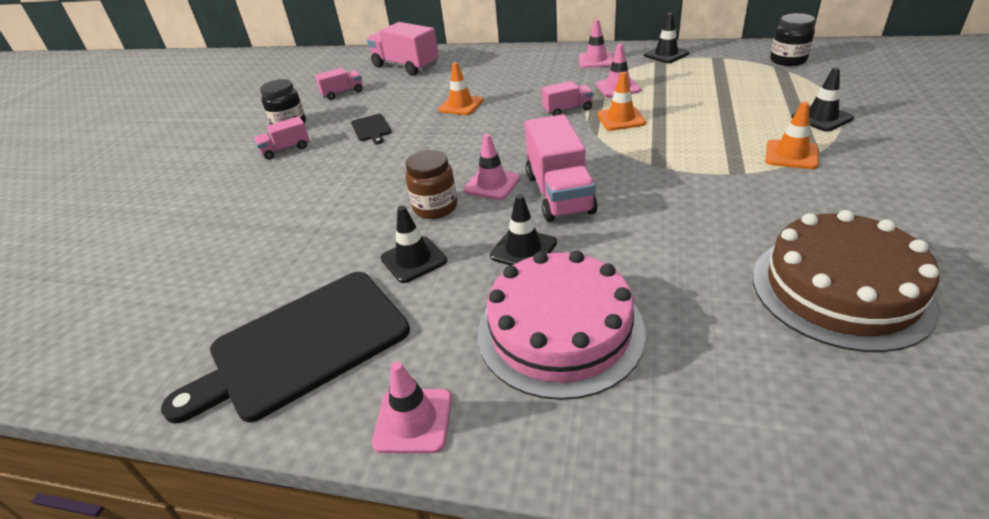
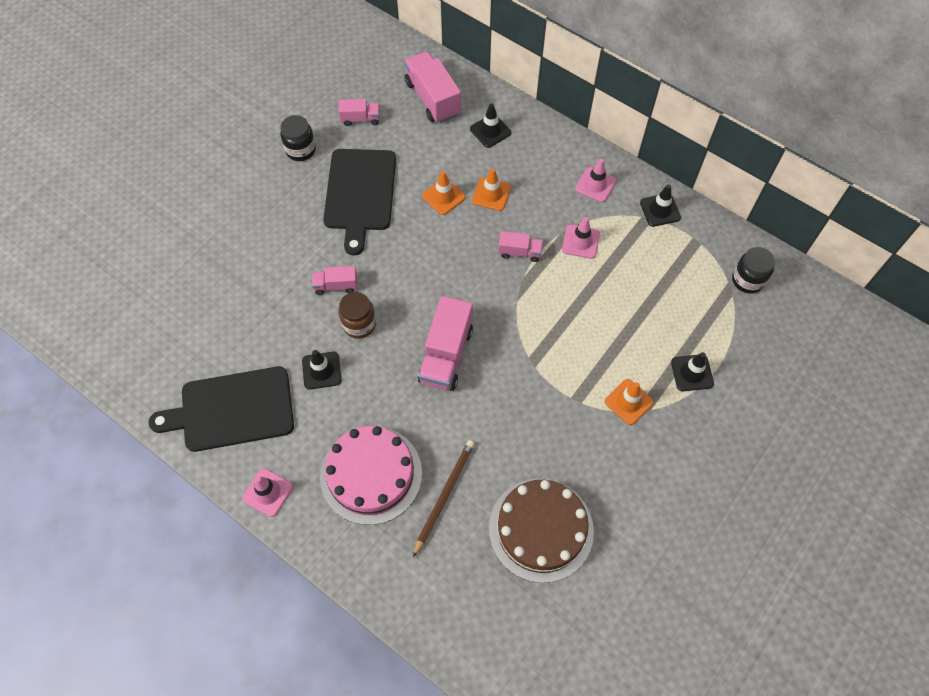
camera: 20 degrees right, 25 degrees up
(286, 149) = (286, 188): pink truck -> pink truck (336, 285)
(371, 129) = (360, 193): black cutting board -> black cutting board, size x2.29
(492, 184) = (409, 319): pink traffic cone -> none
(523, 249) = (390, 398): black traffic cone -> black traffic cone (490, 131)
(621, 119) = (549, 289): orange traffic cone -> orange traffic cone (491, 194)
(681, 310) = (444, 495): none -> brown pencil

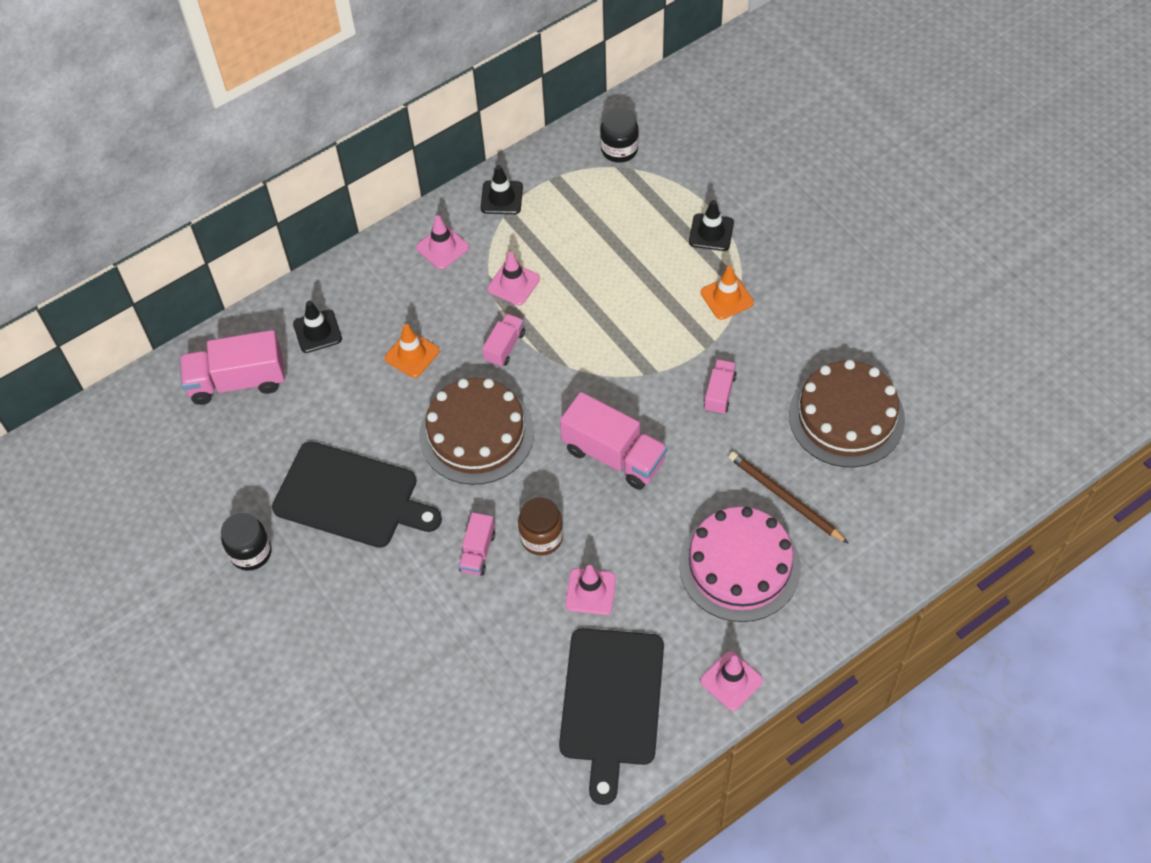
camera: 70 degrees left, 5 degrees down
(321, 370) = (590, 591): black traffic cone -> pink traffic cone
(360, 119) = (231, 471): pink truck -> pink truck (719, 393)
(436, 256) = (476, 434): none -> brown cake
(443, 197) = (394, 405): orange traffic cone -> none

